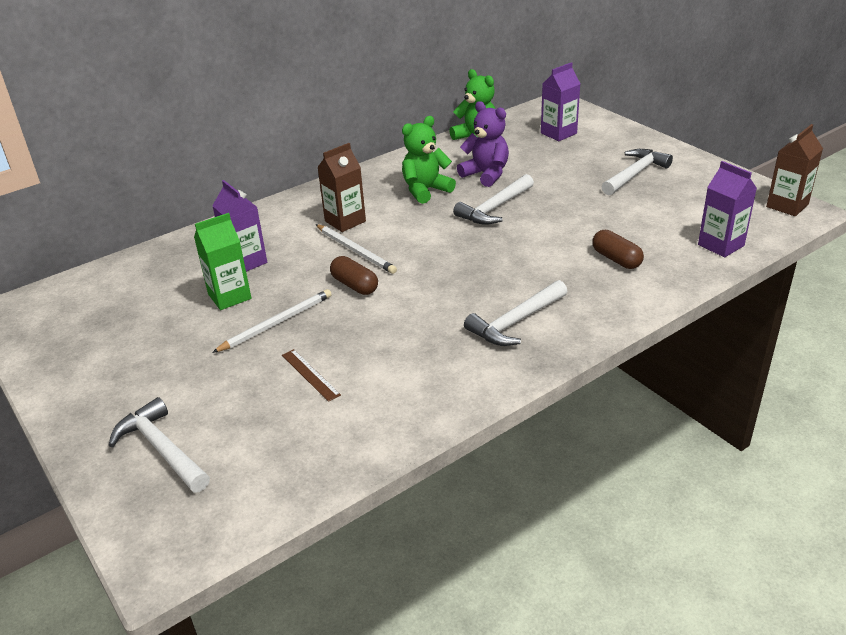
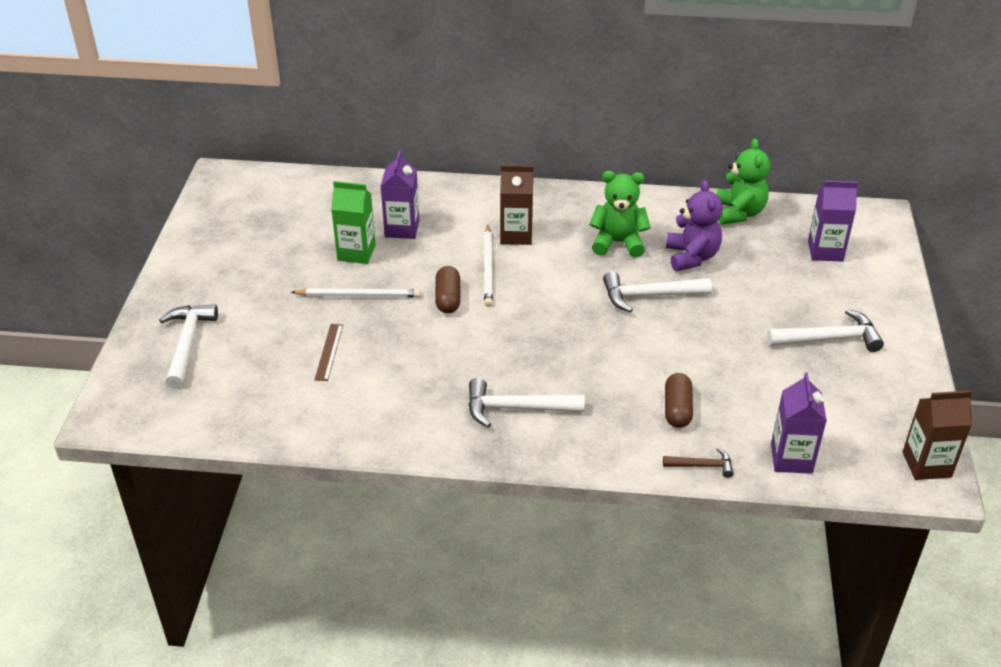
camera: 40 degrees right, 5 degrees up
(682, 280) = (702, 466): none -> brown hammer

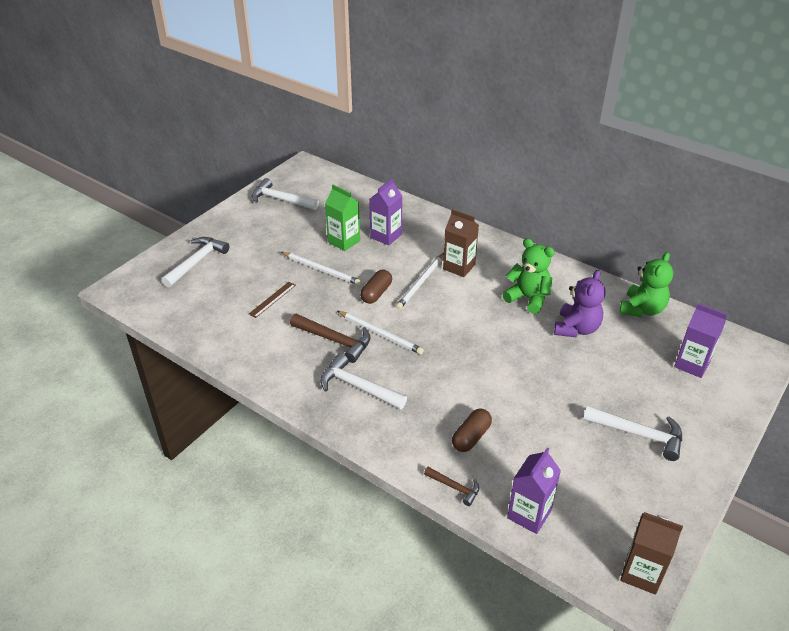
camera: 30 degrees right, 0 degrees up
(446, 369) = (335, 340): none -> brown hammer
(492, 342) = (380, 334): none -> white pencil
(649, 296) = (520, 345): white hammer -> white hammer (281, 200)

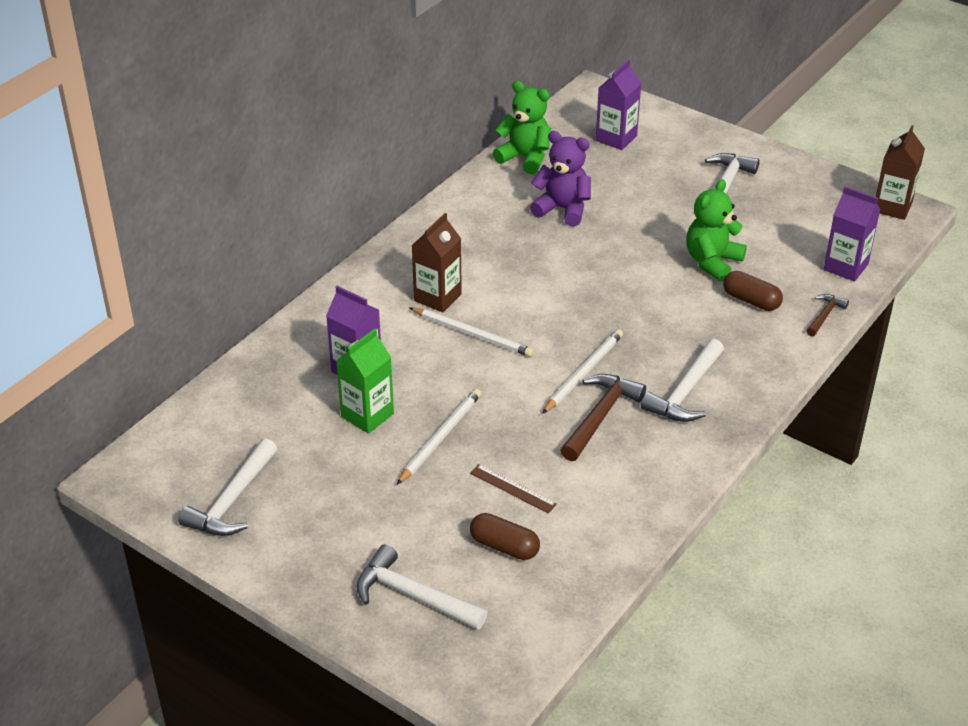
camera: 90 degrees left, 0 degrees up
(376, 293) = (497, 378): brown capsule -> brown capsule (504, 546)
(528, 298) = (506, 241): green teddy bear -> green teddy bear (712, 262)

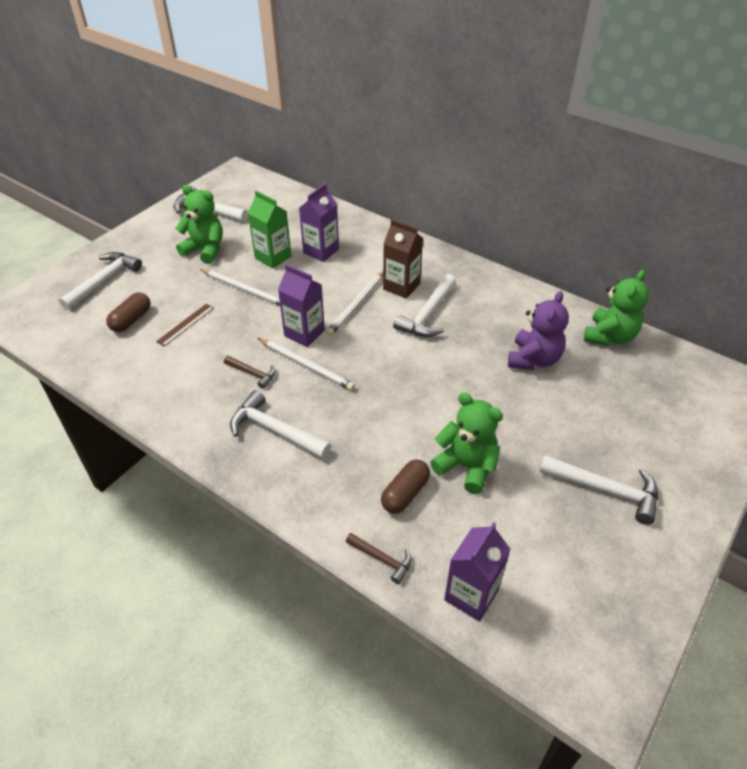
camera: 90 degrees right, 5 degrees up
(343, 489) = (205, 250): none -> green teddy bear
(490, 278) = (428, 314): none -> white hammer
(600, 416) = (252, 373): brown hammer -> brown hammer, size x0.56
(616, 138) = (668, 402): purple carton -> purple carton (304, 333)
(892, 207) = (608, 675): brown carton -> none

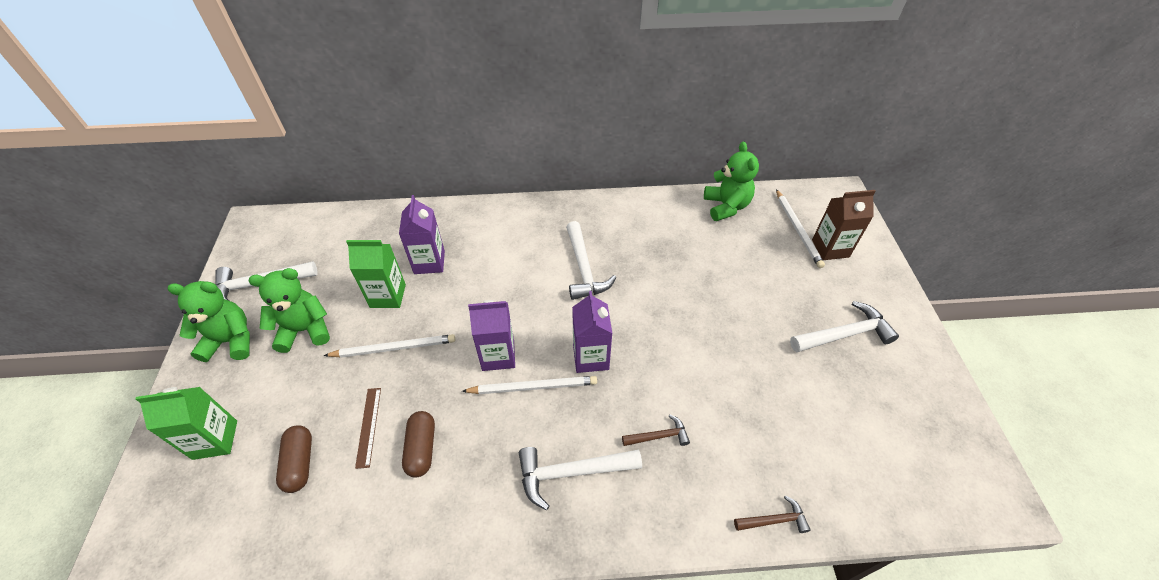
camera: 40 degrees left, 5 degrees up
(104, 281) = (215, 440): white hammer -> green carton
(252, 373) = (492, 430): brown hammer -> brown hammer (658, 436)
(356, 305) = (516, 297): white pencil -> white pencil (797, 230)
(401, 286) = (536, 255): brown carton -> brown carton (830, 248)
(405, 493) = (730, 446): brown capsule -> brown capsule (421, 448)
(466, 466) = (746, 386): green teddy bear -> green teddy bear (231, 341)
(471, 595) = (857, 494): purple carton -> purple carton (590, 357)
(533, 359) = (698, 259): purple teddy bear -> none

